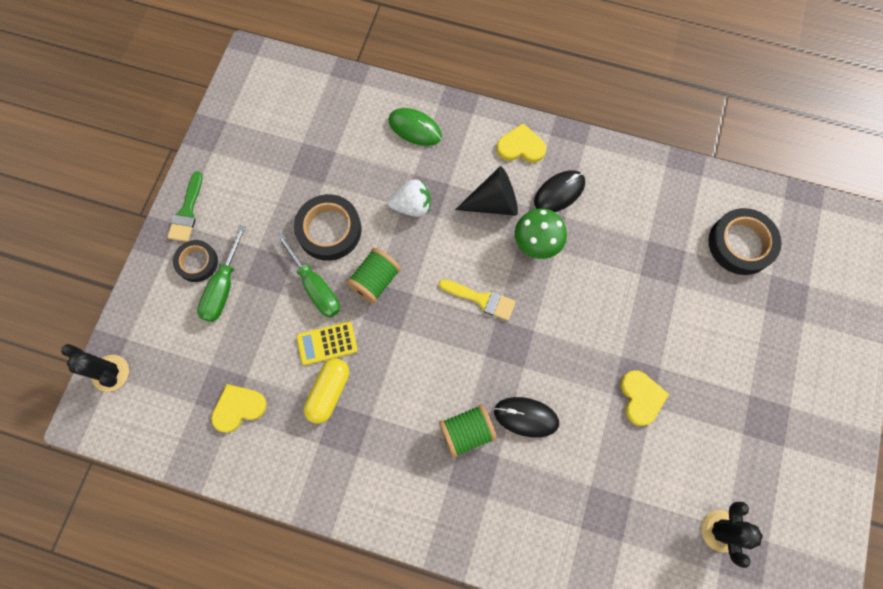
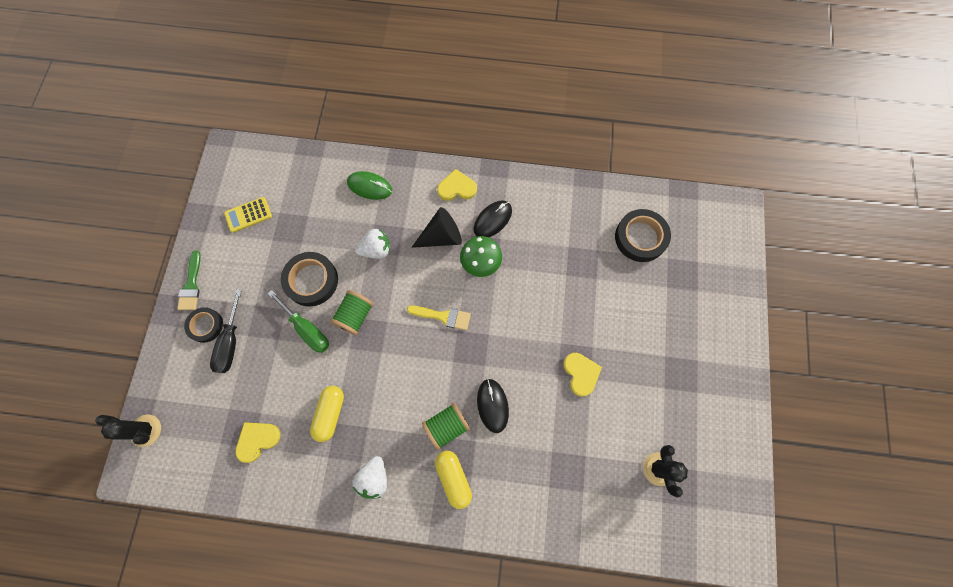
camera: 10 degrees left, 0 degrees up
(223, 288) = (230, 343): green screwdriver -> black screwdriver
(327, 343) = (323, 374): yellow calculator -> yellow calculator (248, 215)
(370, 478) = (374, 478): none -> white strawberry
(465, 495) = (453, 478): none -> yellow capsule
(526, 417) = (492, 405): black mouse -> black mouse turned 75 degrees clockwise

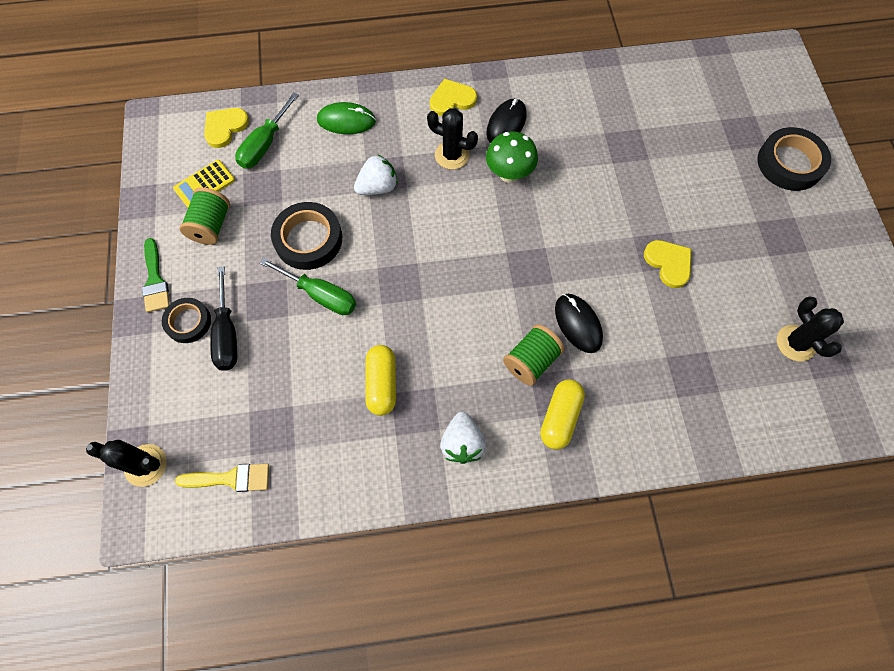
camera: 15 degrees left, 5 degrees down
(257, 440) = (298, 438): yellow heart -> yellow heart (225, 127)
(302, 192) = (264, 144): none -> green screwdriver
(355, 316) = (376, 266): green spool -> green spool (211, 225)
(441, 236) = (452, 155): black cone -> black cactus
(443, 316) = (484, 241): yellow brush -> yellow brush (231, 478)
(453, 478) = (560, 417): yellow capsule -> yellow capsule turned 60 degrees clockwise
(640, 237) = (682, 105): black tape -> black tape (789, 163)

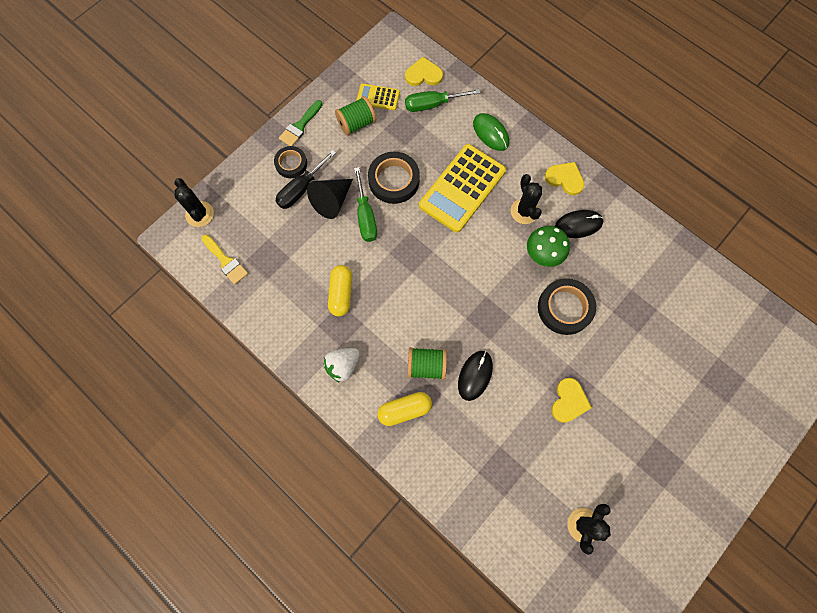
camera: 50 degrees right, 5 degrees up
(272, 314) = (332, 201): none -> black cone
(378, 187) = (462, 188): white strawberry -> yellow calculator
(382, 384) = (341, 293): yellow capsule -> yellow capsule turned 45 degrees counterclockwise
(789, 163) = (727, 430): black tape -> black tape (565, 308)

